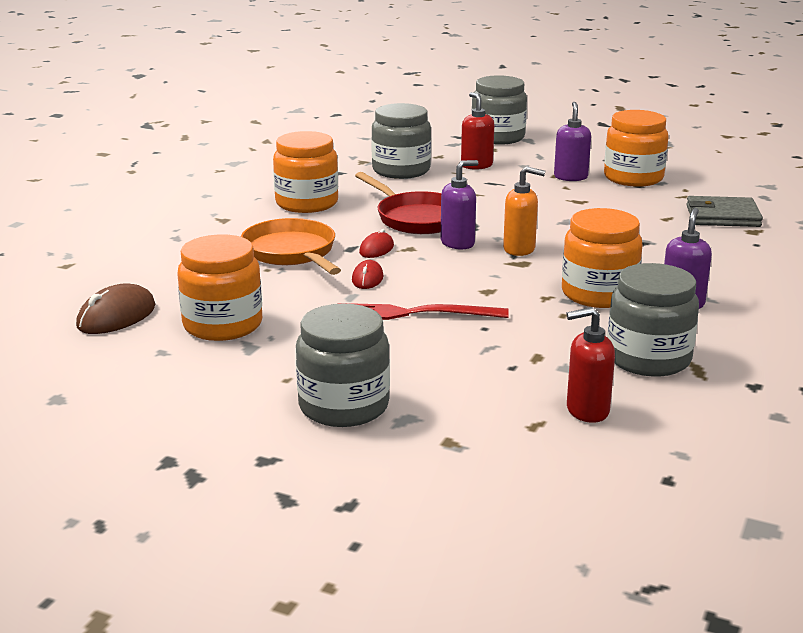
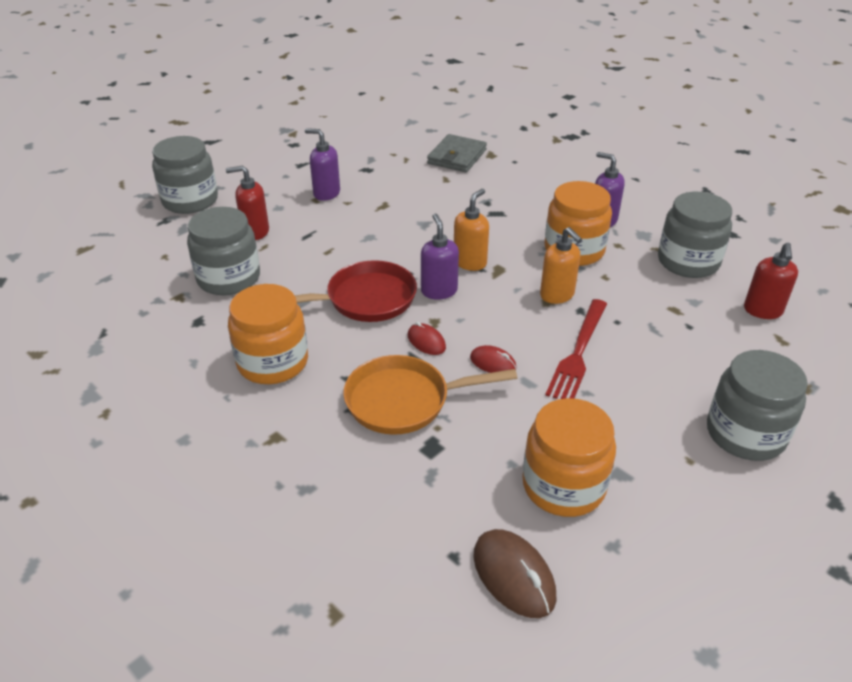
camera: 70 degrees left, 15 degrees up
(503, 294) = (557, 295): none -> orange soap dispenser
(633, 178) = (352, 167): orange jar -> none

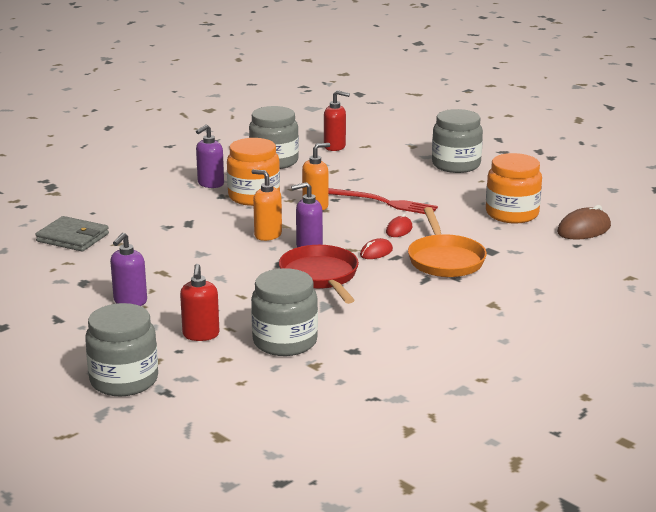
camera: 90 degrees left, 15 degrees down
(273, 362) = (408, 311): orange jar -> none

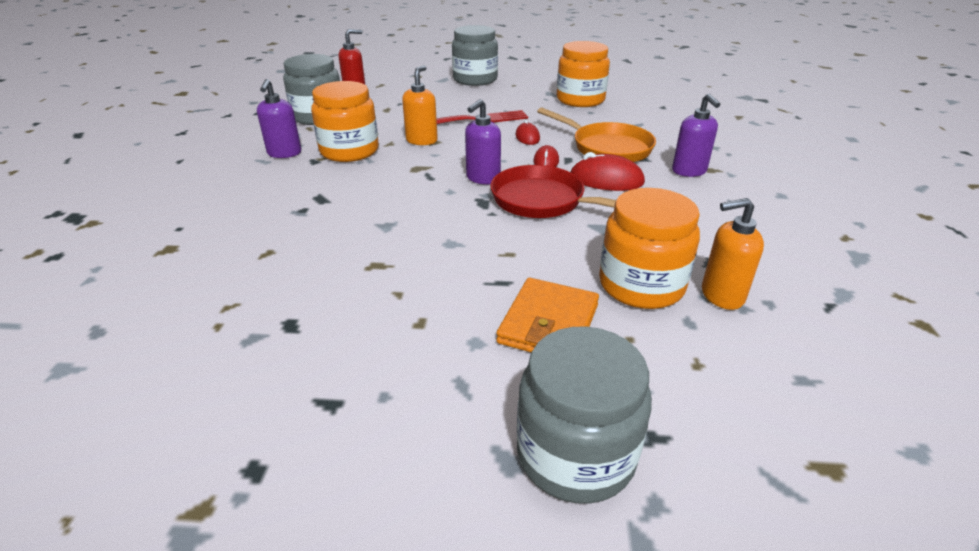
camera: 40 degrees left, 10 degrees up
(73, 237) = (192, 269): grey wallet -> none
(130, 301) = (395, 322): purple soap dispenser -> purple soap dispenser (689, 171)
(201, 335) = (549, 324): red soap dispenser -> orange wallet
(267, 235) = (424, 181): orange soap dispenser -> orange soap dispenser (721, 295)
(285, 342) = (641, 285): grey jar -> orange jar
(393, 280) = (606, 180): none -> red mouse
(584, 229) = (645, 96): brown mouse -> none

